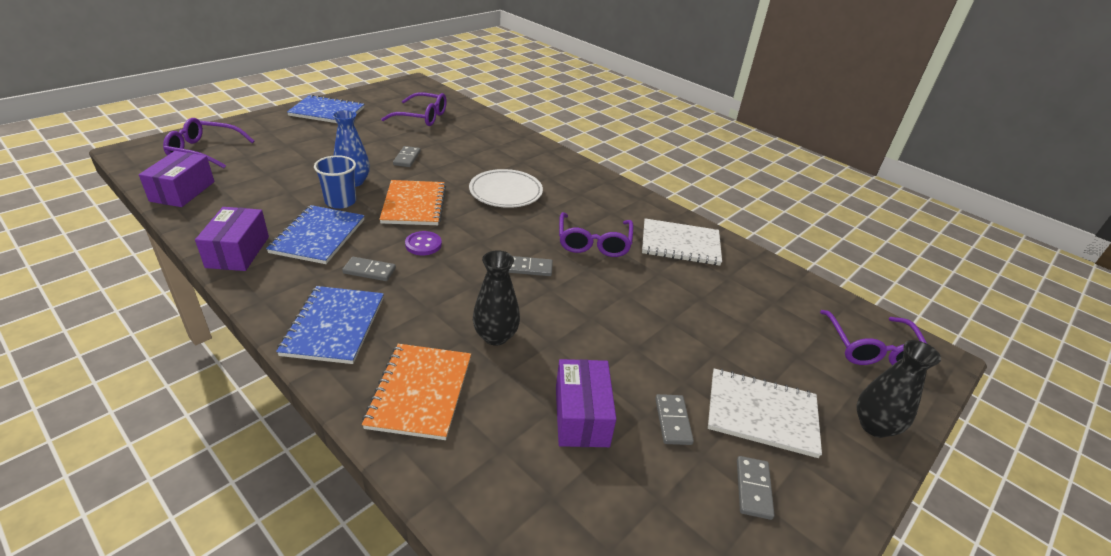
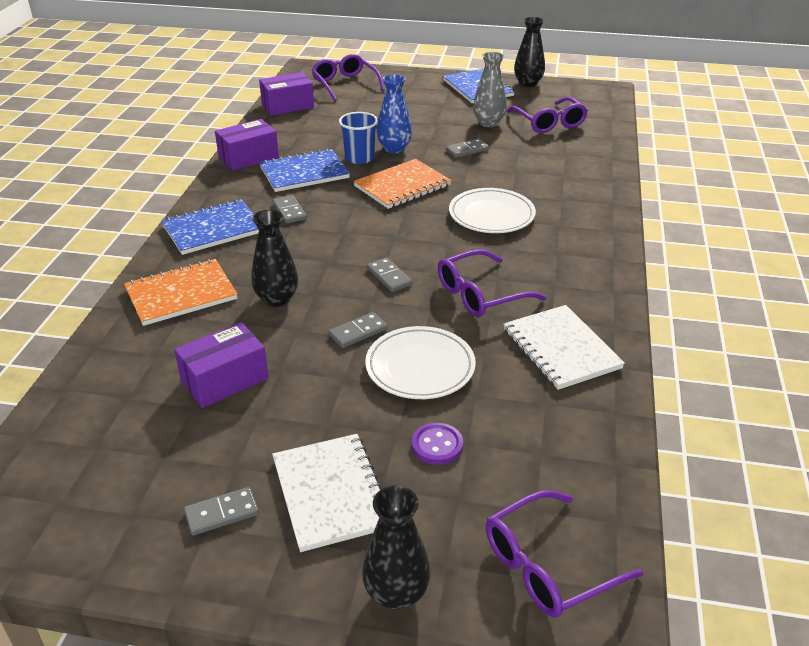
camera: 60 degrees right, 0 degrees up
(356, 96) = (528, 83): none -> black vase
(384, 133) = (488, 123): none -> grey vase
(423, 244) = (353, 215): purple button -> purple button (437, 445)
(652, 306) = (420, 367): none -> white plate
(673, 421) = (265, 435): grey domino -> grey domino (358, 332)

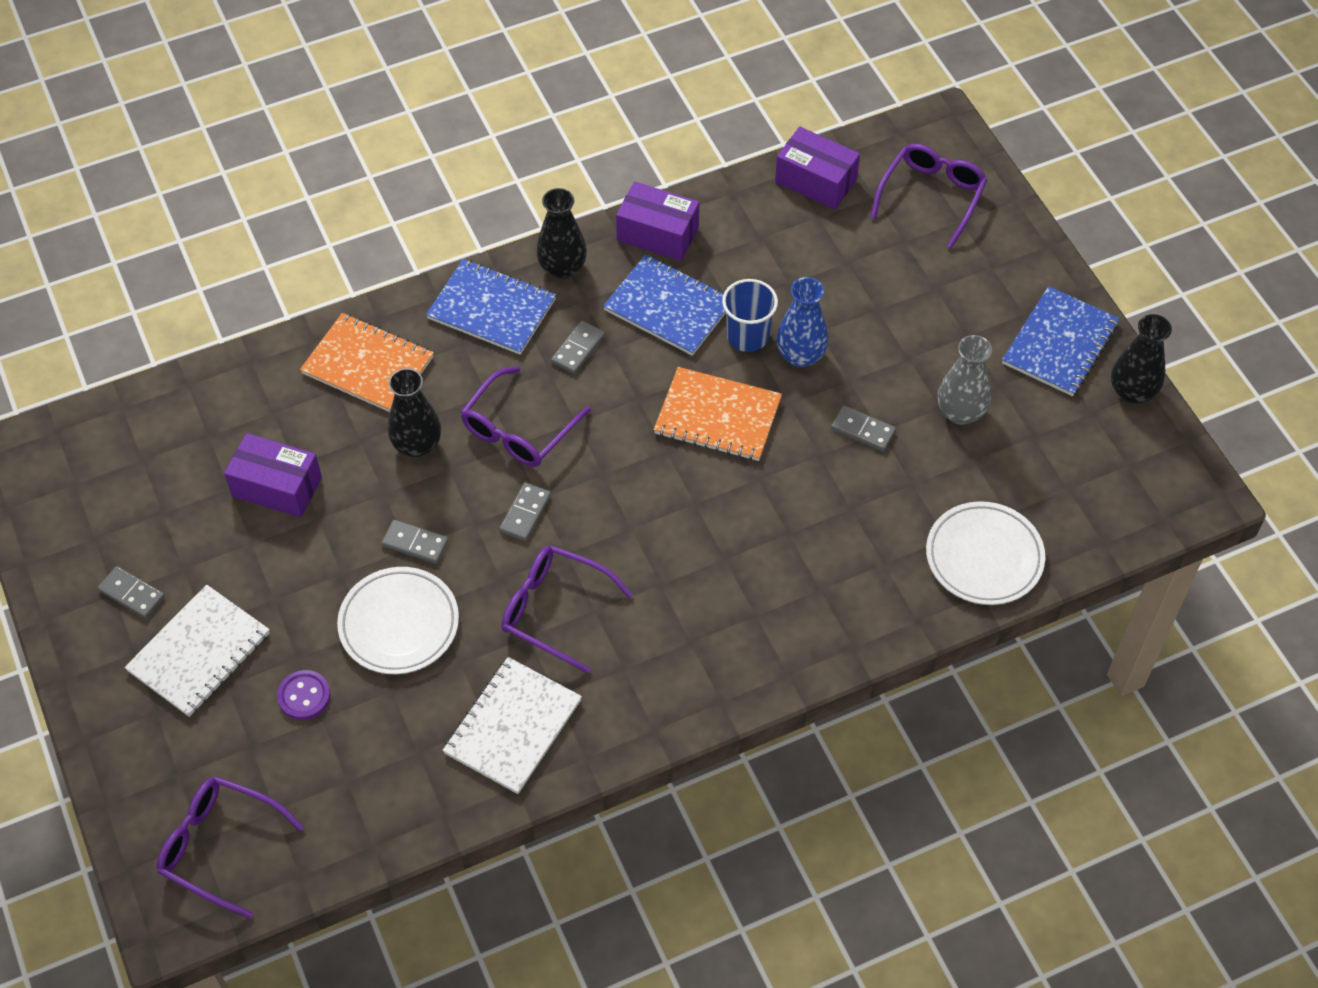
camera: 55 degrees right, 20 degrees up
(396, 593) = (129, 757): black vase -> black vase (562, 268)
(491, 215) = (722, 538): white plate -> white plate (984, 557)
(549, 122) = (1024, 477): purple glasses -> purple glasses (519, 429)

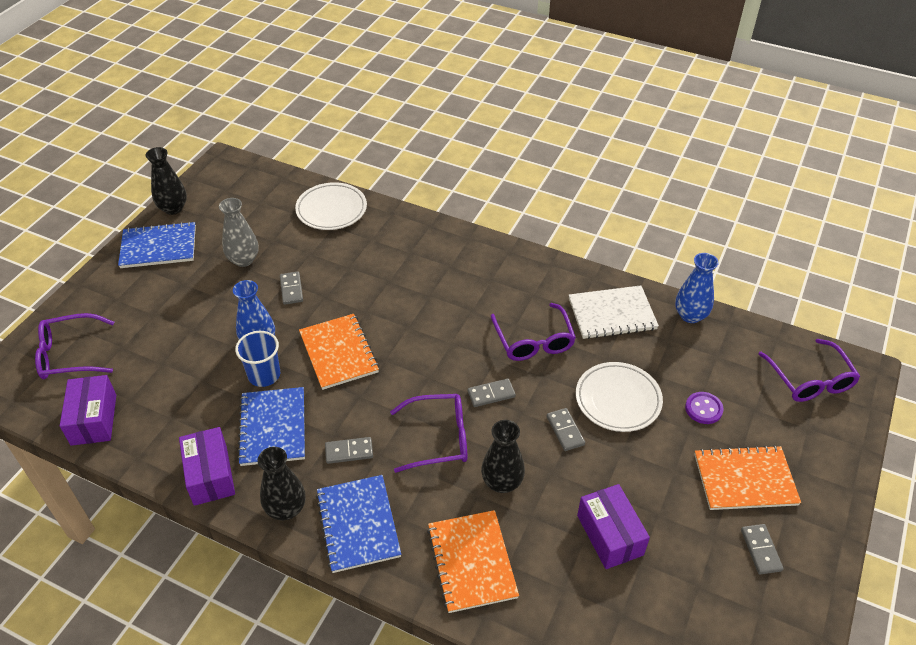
camera: 130 degrees left, 10 degrees down
(199, 652) = (745, 479): white notebook -> orange notebook
(426, 812) = (690, 315): none -> blue vase

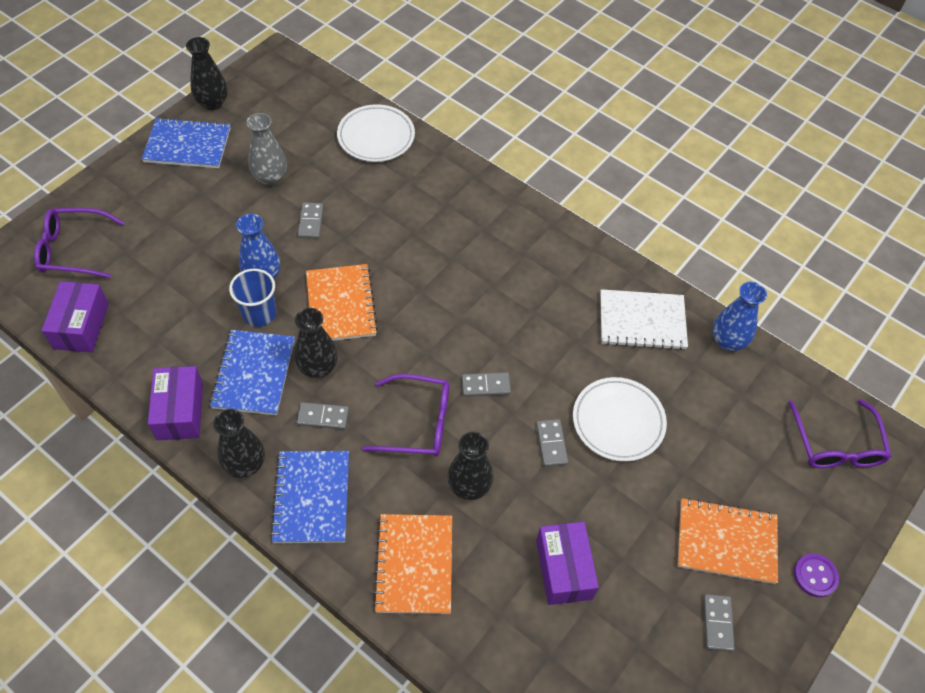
camera: 10 degrees right, 10 degrees up
(332, 410) = (318, 367): none -> black vase
(533, 340) = (548, 334): purple glasses -> none
(703, 409) = (707, 452): purple button -> purple button (815, 576)

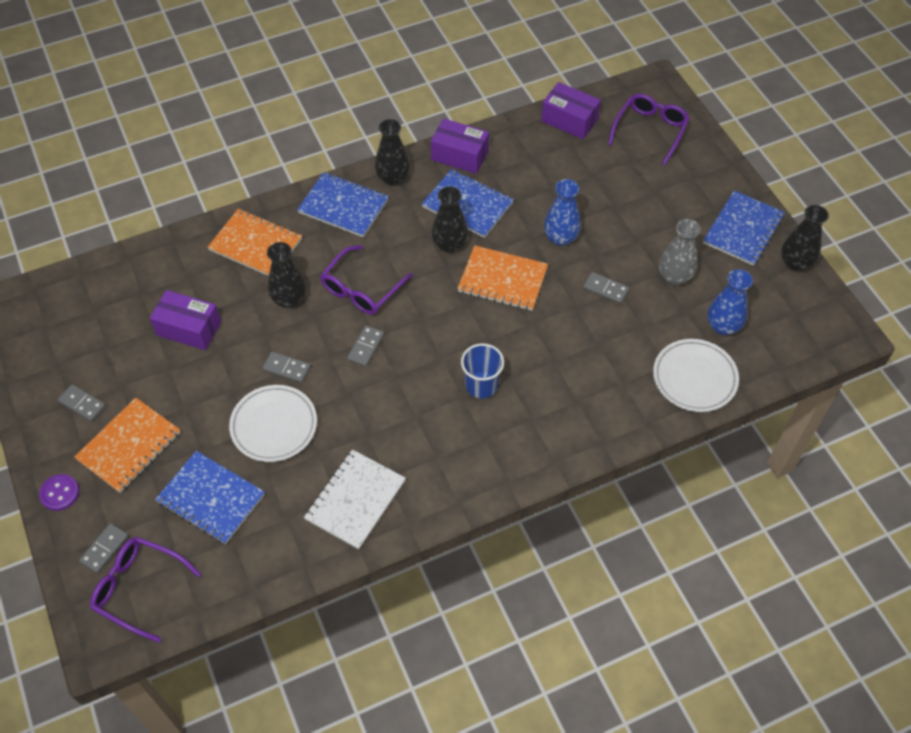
camera: 120 degrees right, 0 degrees up
(259, 313) = (523, 224): blue cup -> blue cup (481, 385)
(323, 417) = (403, 233): grey domino -> grey domino (104, 549)
(721, 434) = (211, 498): none -> blue notebook
(727, 341) = (291, 563): blue vase -> blue vase (722, 326)

